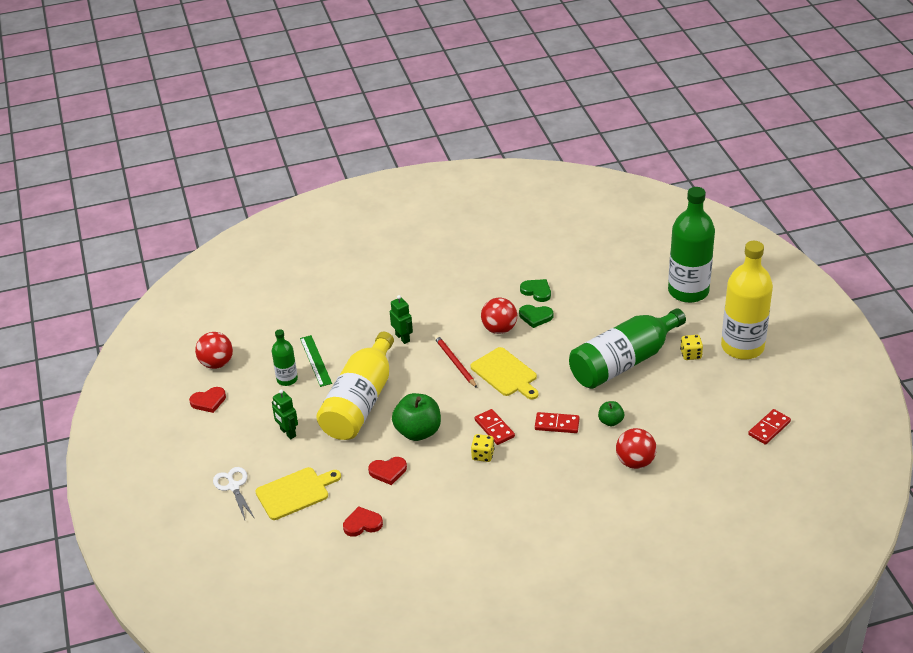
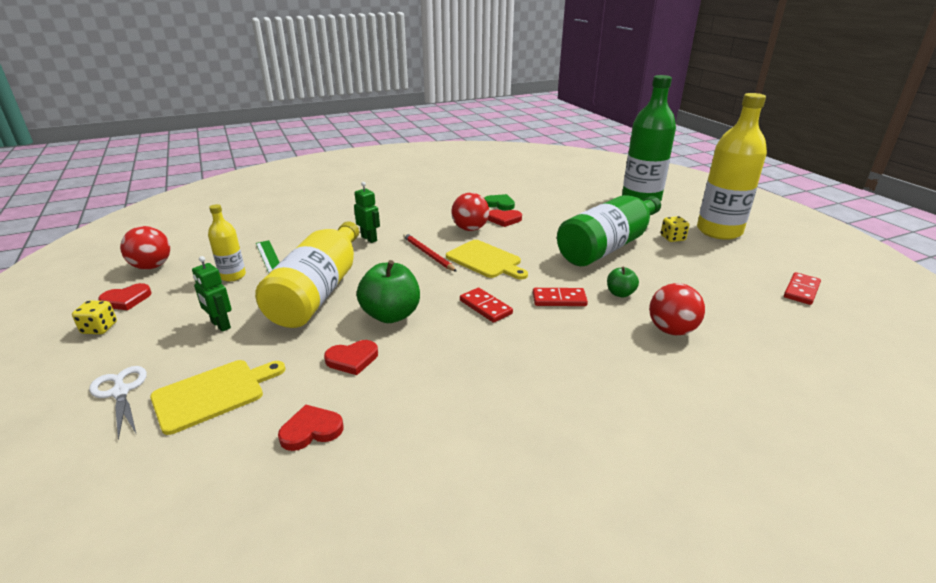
camera: 10 degrees left, 10 degrees down
(287, 379) = (233, 276): green bottle -> yellow bottle
(483, 455) = (477, 334): yellow dice -> yellow dice (99, 328)
(535, 317) = (504, 219): green heart -> red heart

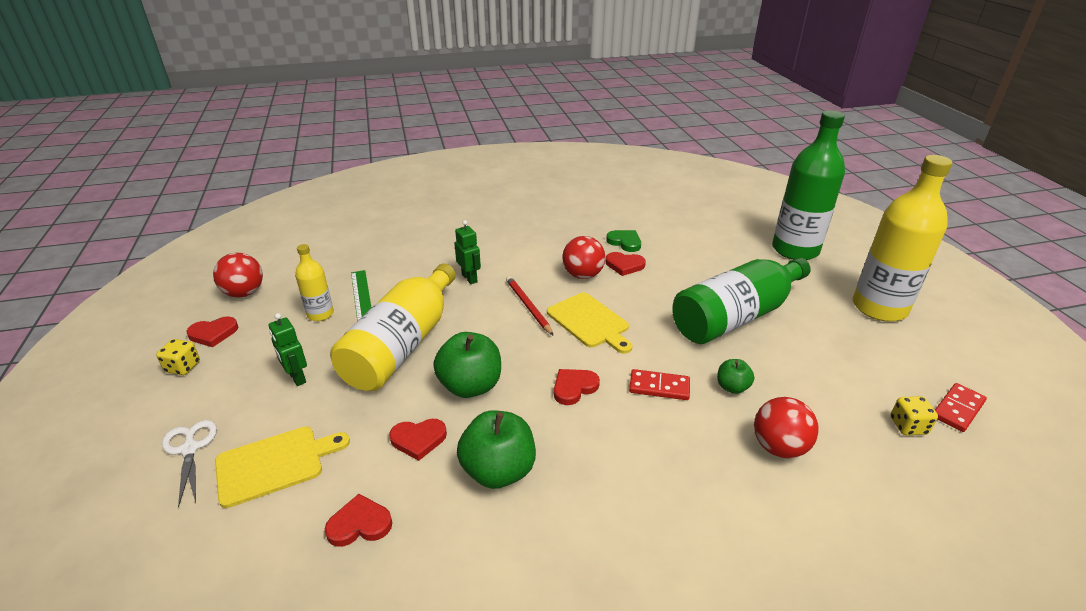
camera: 10 degrees right, 5 degrees up
(434, 374) = (498, 470): none -> green apple
(485, 307) = (574, 387): red domino -> red heart
(672, 238) = (817, 312): yellow dice -> yellow dice (908, 426)

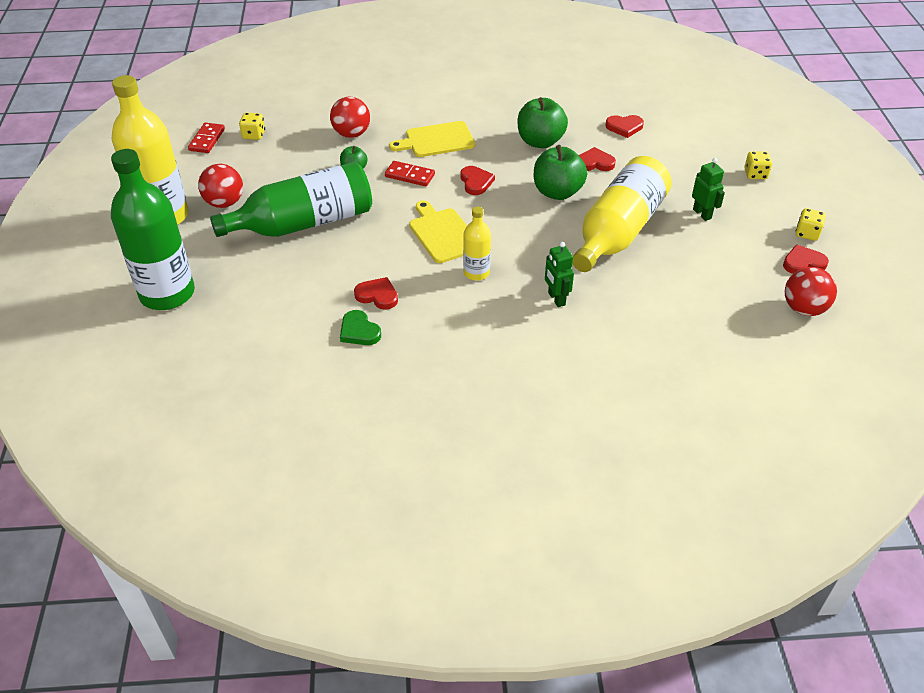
camera: 170 degrees left, 10 degrees up
(190, 449) = (755, 174): white scissors -> yellow dice
(275, 464) = (690, 160): yellow cutting board -> yellow cutting board (436, 140)
(320, 314) = (707, 272): yellow bottle -> yellow bottle (476, 273)
(362, 296) = (672, 289): green ruler -> none
(528, 306) = (498, 256): red pencil -> none
(574, 387) = (476, 182): red heart -> red heart turned 75 degrees counterclockwise
(582, 275) = (430, 288): red ball -> red ball (224, 203)
(958, 409) = (207, 140): red domino -> red domino turned 45 degrees counterclockwise

